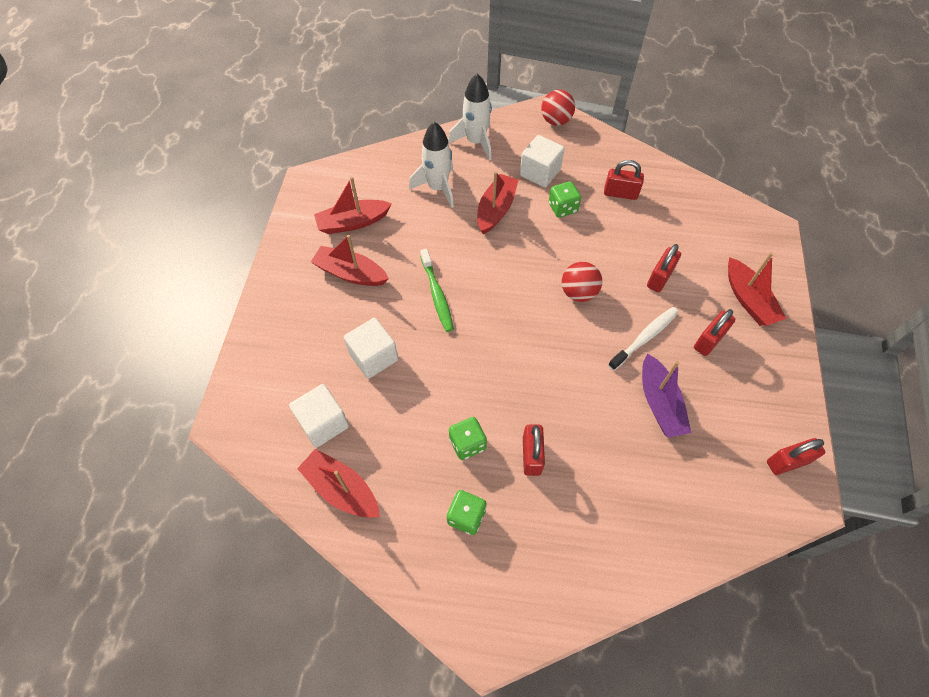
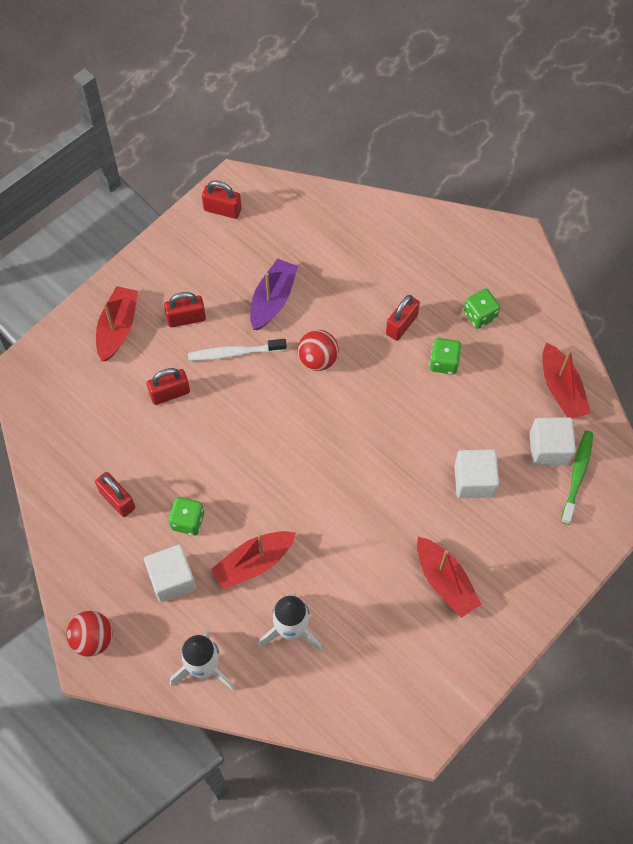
camera: 145 degrees left, 5 degrees up
(353, 223) = (407, 643): red boat -> none
(437, 295) = (379, 505): green toothbrush -> green toothbrush (577, 475)
(578, 293) = (252, 426): red ball -> red ball (318, 359)

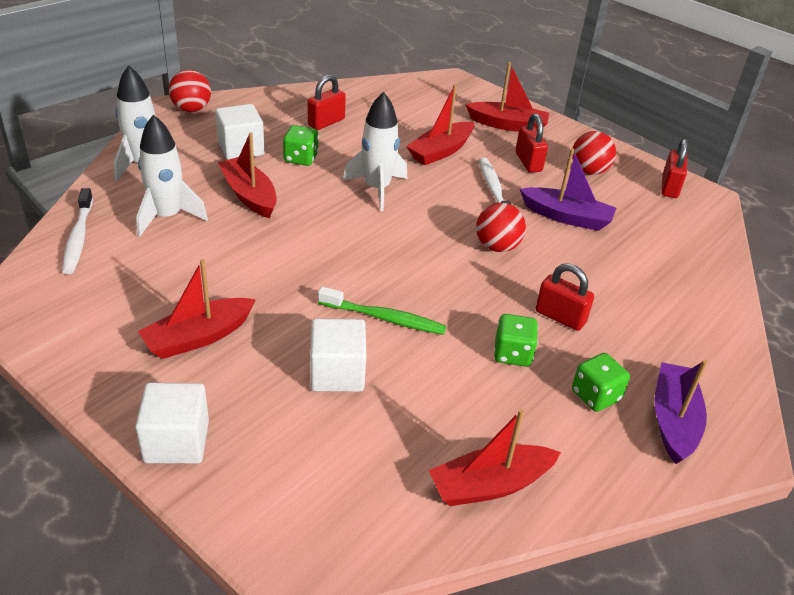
camera: 85 degrees right, 25 degrees down
(170, 393) = (440, 151): red padlock -> red boat
(199, 269) = (589, 171): none -> red ball
(237, 452) = (377, 189): none -> white rocket
(327, 702) = (78, 237): none -> white toothbrush
(497, 273) = (673, 420): none -> purple boat
(549, 449) = (386, 461): white cube -> white cube (176, 441)
(577, 475) = (341, 493): green toothbrush -> green toothbrush (384, 318)

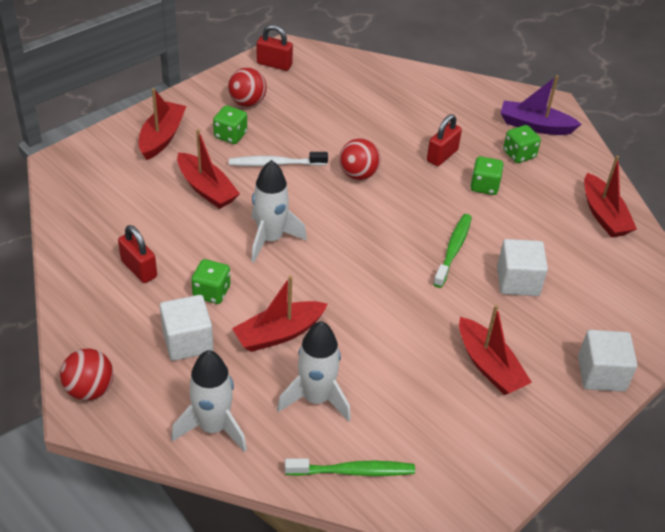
camera: 85 degrees left, 5 degrees up
(78, 237) = (353, 471): white toothbrush -> green toothbrush
(528, 162) = (230, 135): red padlock -> green dice
(567, 217) = (316, 128): purple boat -> none

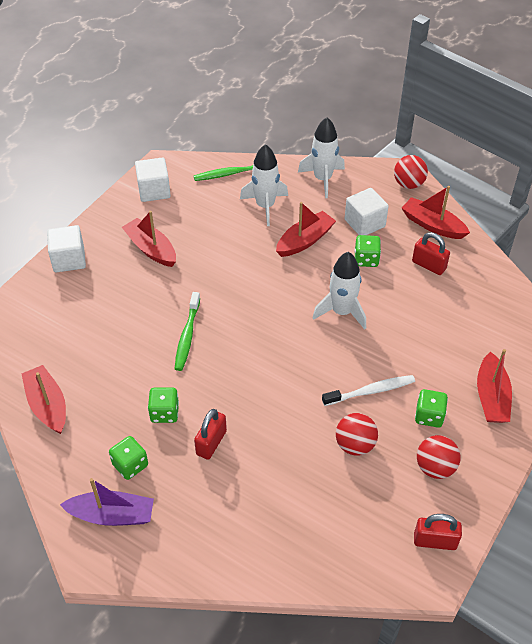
camera: 170 degrees right, 5 degrees up
(206, 189) = (418, 348): red boat -> red boat (432, 225)
(358, 174) = (289, 397): red ball -> red ball (355, 445)
(518, 281) = (130, 319): white cube -> white cube (154, 190)

